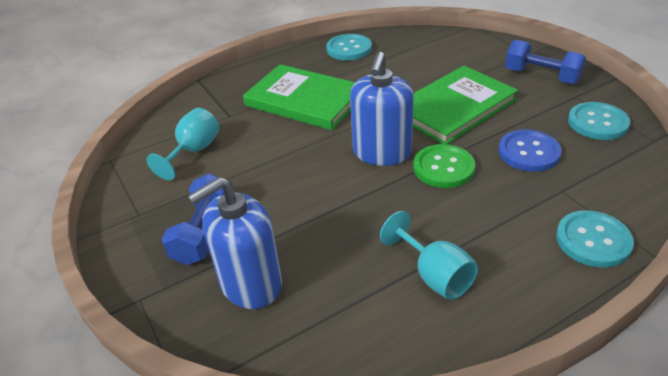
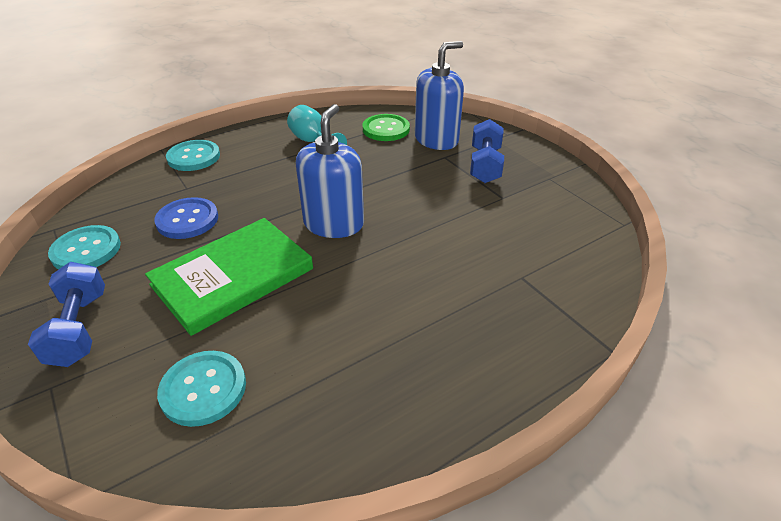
camera: 175 degrees right, 0 degrees up
(194, 151) = (537, 231): turquoise goblet -> none
(304, 100) = (427, 297): green book -> none
(349, 49) = (362, 424): turquoise button -> turquoise button (203, 389)
(443, 168) = (277, 208): green button -> green button (386, 129)
(541, 76) = (79, 328): blue dumbbell -> blue dumbbell turned 45 degrees clockwise

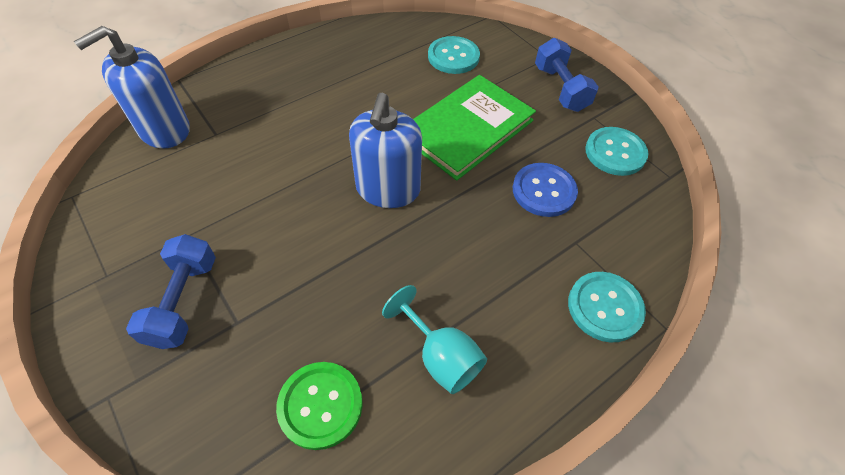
camera: 175 degrees right, 15 degrees up
(436, 140) = (238, 372): blue soap dispenser -> blue soap dispenser (164, 130)

